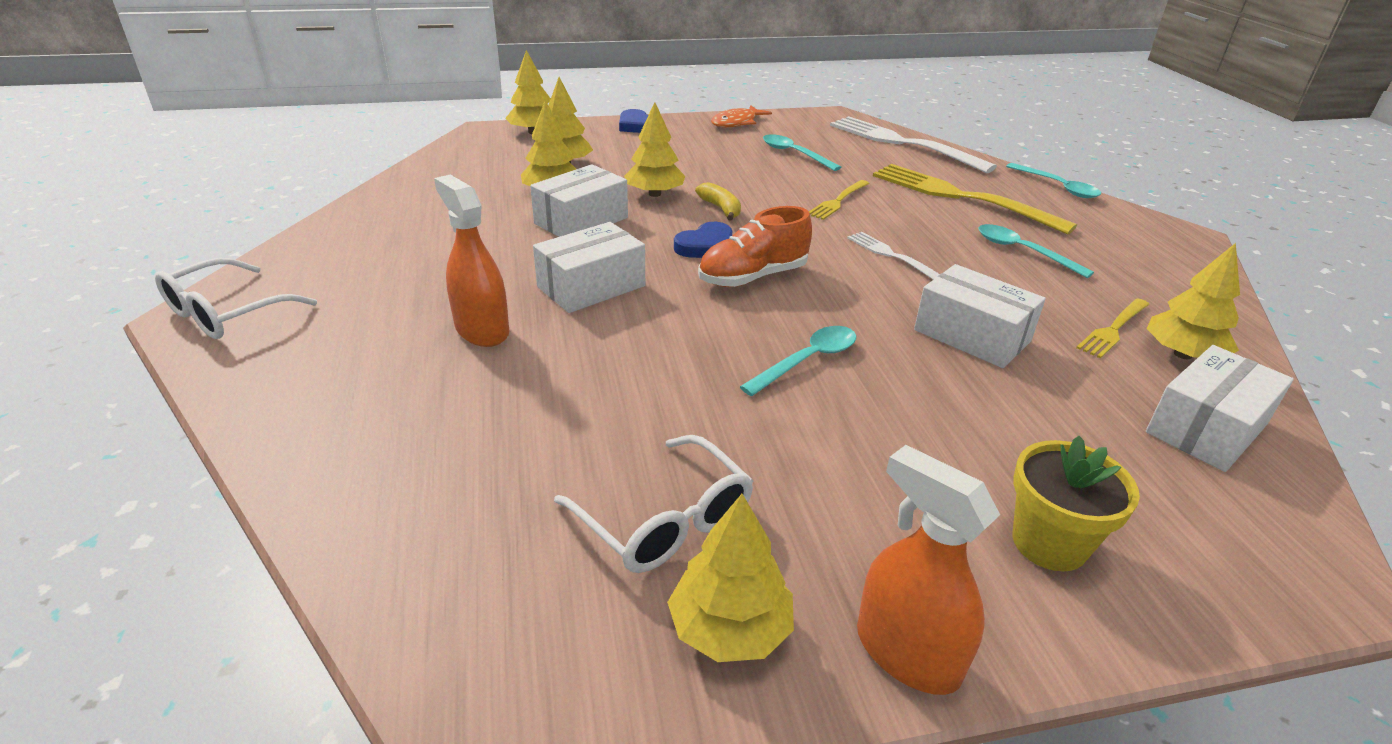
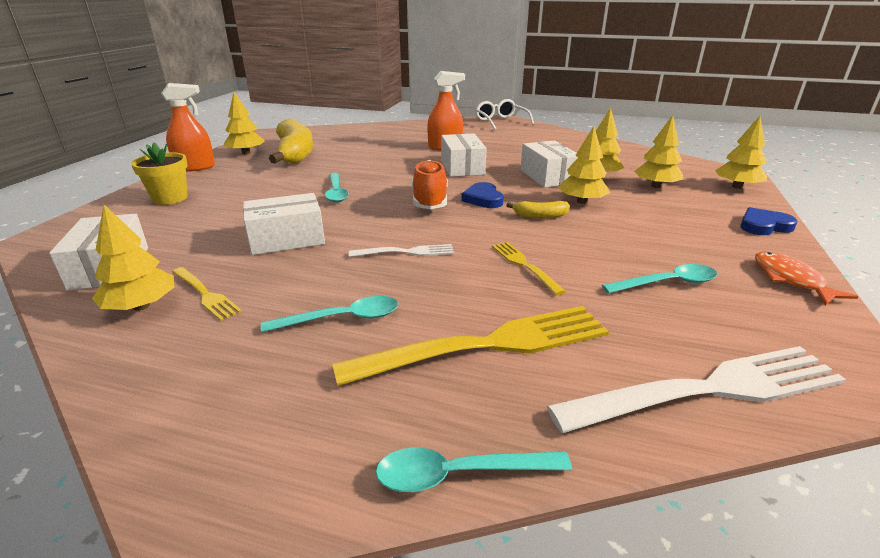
camera: 120 degrees right, 5 degrees down
(665, 521) = (295, 154): white glasses -> yellow banana
(1113, 329) = (205, 294): yellow fork -> yellow fork turned 150 degrees clockwise

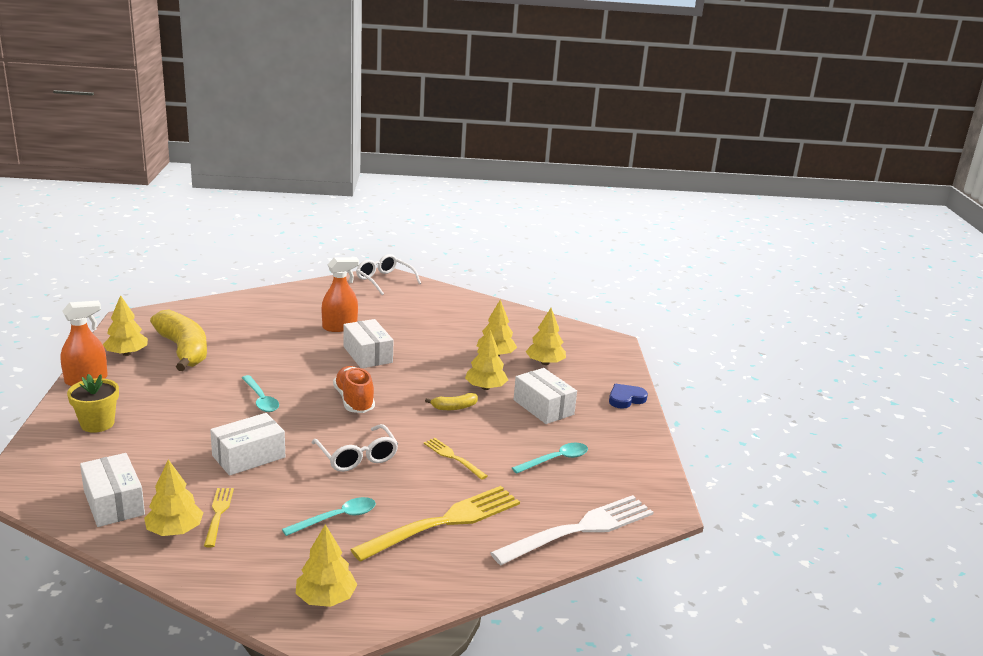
camera: 20 degrees left, 5 degrees down
(205, 294) = (218, 514): yellow fork -> yellow fork turned 120 degrees counterclockwise
(406, 252) = (357, 457): white fork -> white glasses
(459, 474) = (451, 594): turquoise spoon -> none
(483, 199) = (400, 393): blue heart -> none
(548, 176) = (451, 359): white box -> white box (543, 407)
(737, 187) = (610, 357): yellow tree -> yellow tree (326, 598)
(790, 279) = (636, 446): orange fish -> none

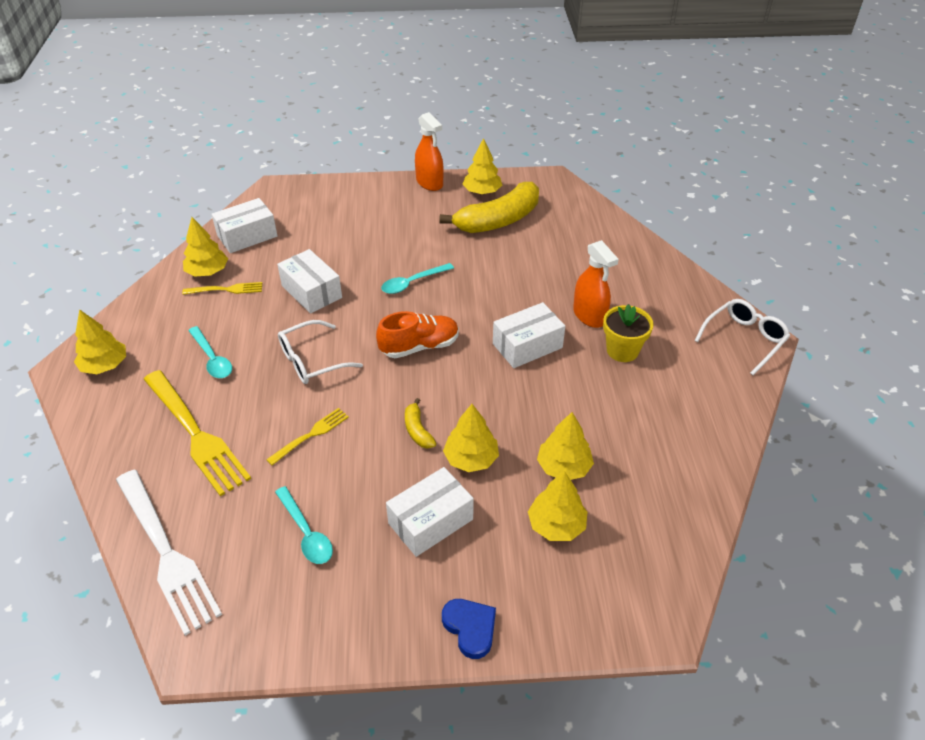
camera: 90 degrees right, 20 degrees up
(97, 424) = (359, 204): yellow flower pot -> yellow flower pot (622, 350)

